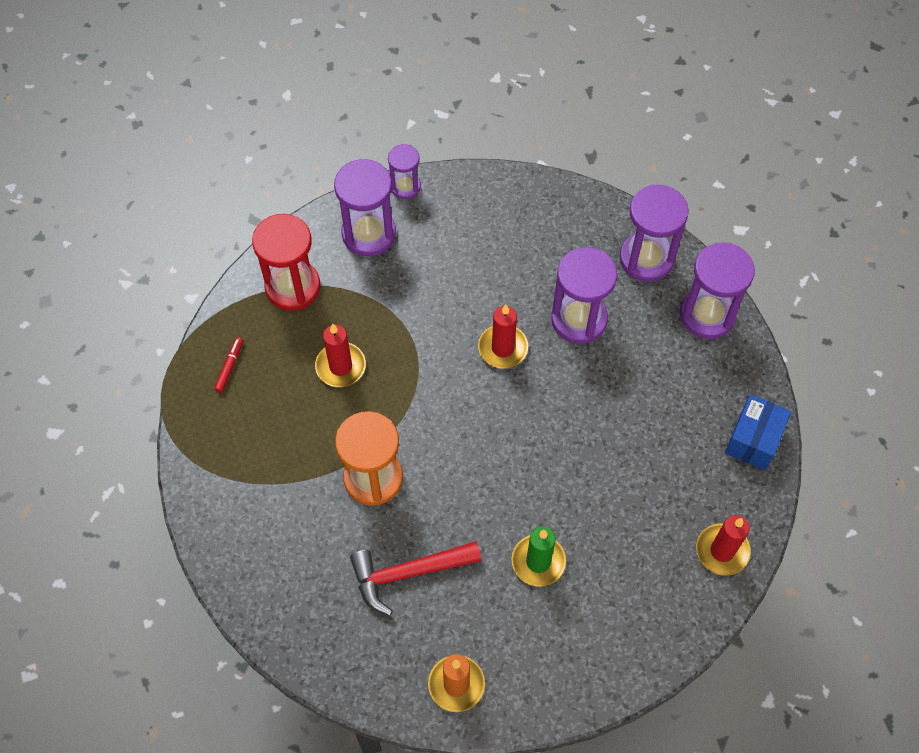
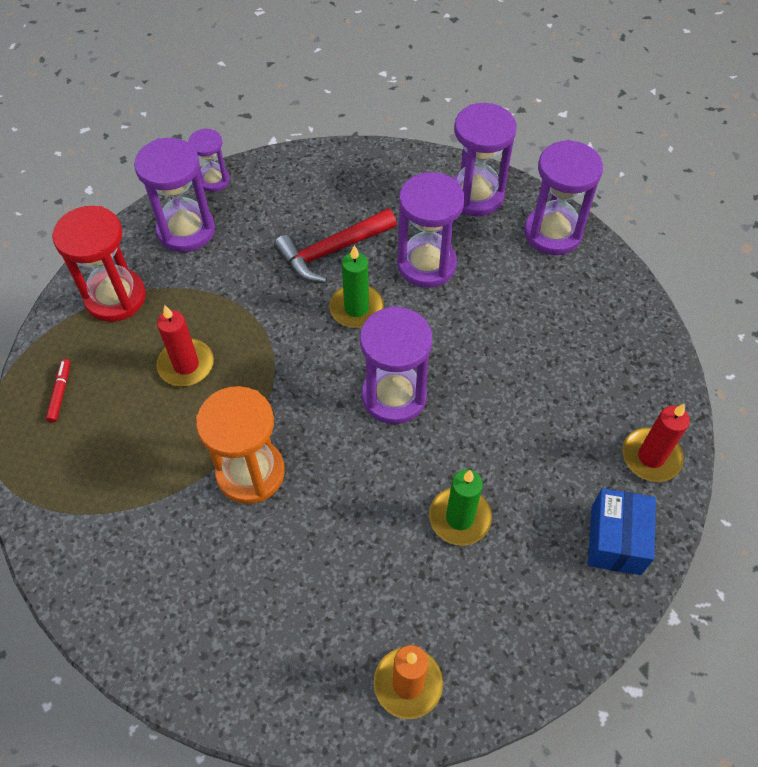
camera: 15 degrees left, 5 degrees down
(407, 573) = (316, 569): red hammer -> red hammer (331, 251)
(503, 348) = (356, 308): red candle -> green candle
(513, 440) = (394, 396): none -> purple hourglass
(753, 440) = (641, 339): blue box -> blue box (615, 540)

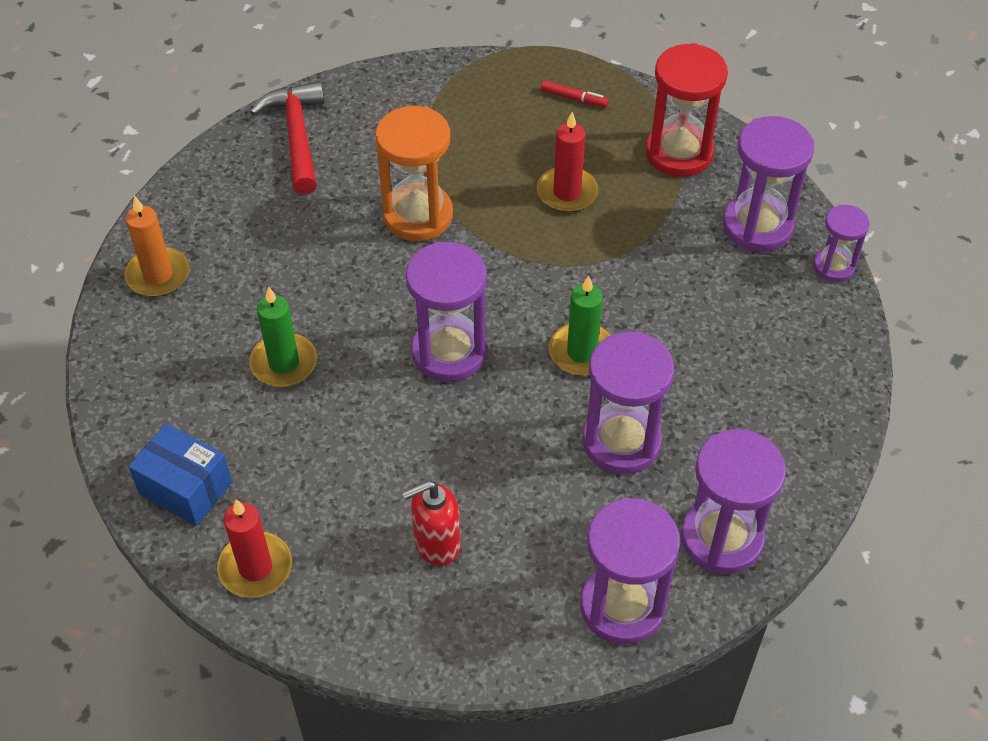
camera: 110 degrees right, 5 degrees down
(331, 251) = (677, 351): red hammer -> red hammer (297, 136)
(566, 347) = (436, 544): none -> red soap dispenser

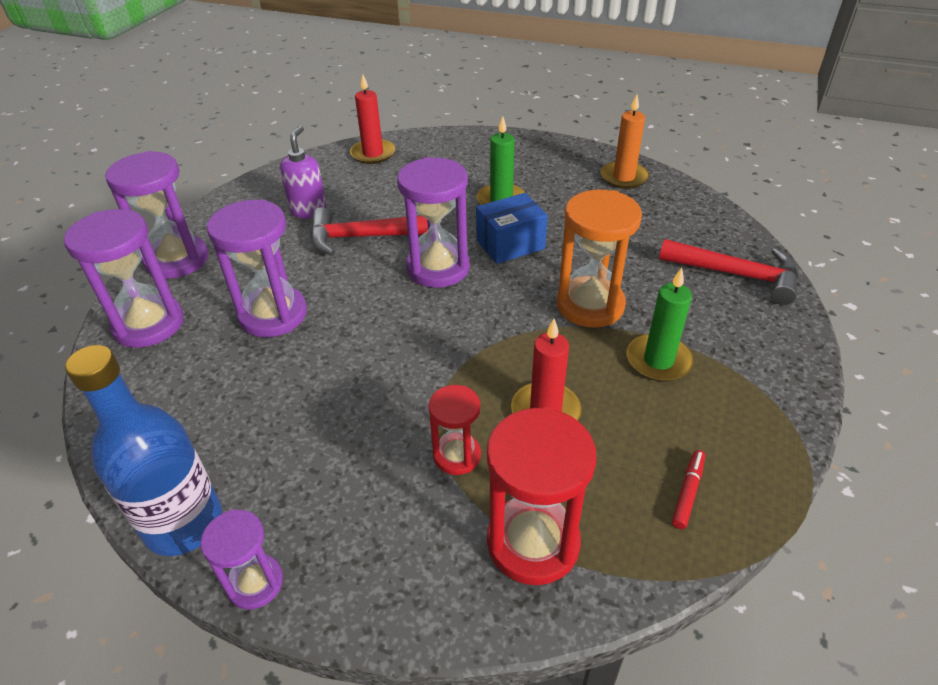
camera: 125 degrees right, 10 degrees down
(186, 488) = (447, 148): blue box -> blue box (510, 244)
(436, 544) = (309, 211): red soap dispenser -> purple soap dispenser
(447, 451) = (362, 237): none -> red hammer
(574, 98) = (687, 492): red marker -> red marker turned 150 degrees clockwise
(582, 352) = (366, 332): green candle -> green candle (658, 361)
(651, 221) = (457, 455): none -> red hourglass
(757, 226) = (371, 547): purple hourglass -> none
(842, 335) = (184, 523): none -> blue bottle

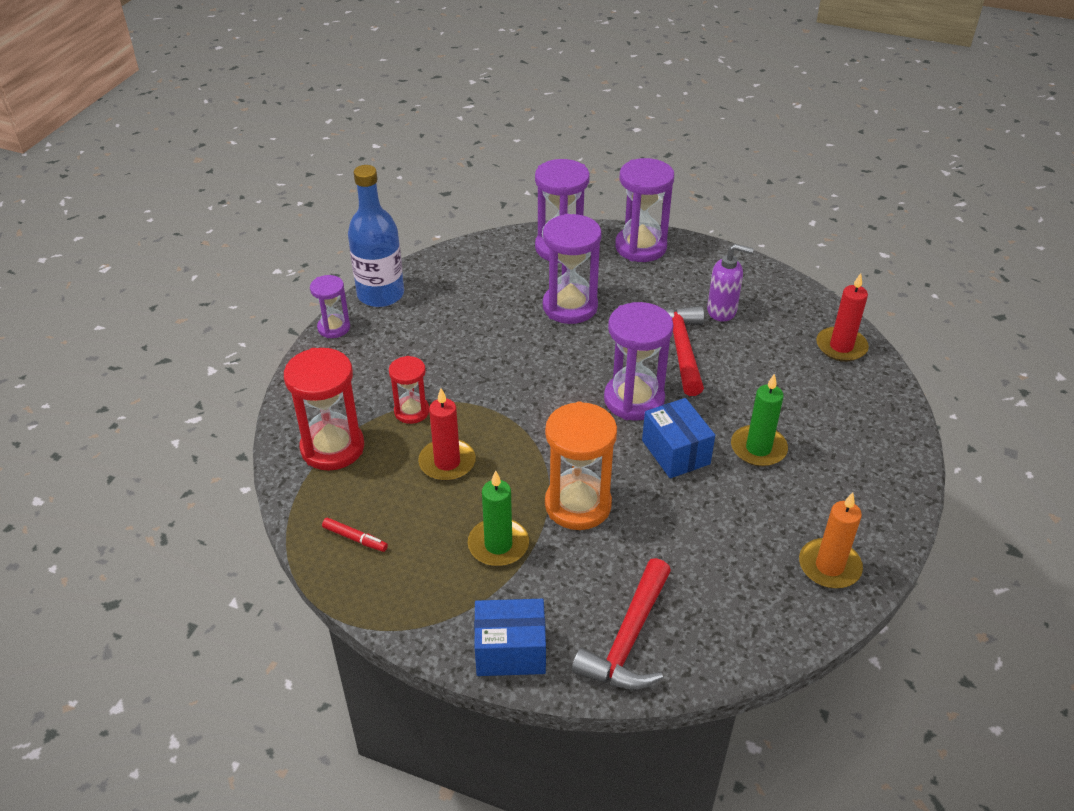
camera: 90 degrees right, 0 degrees up
(784, 346) = (510, 651): none -> blue box

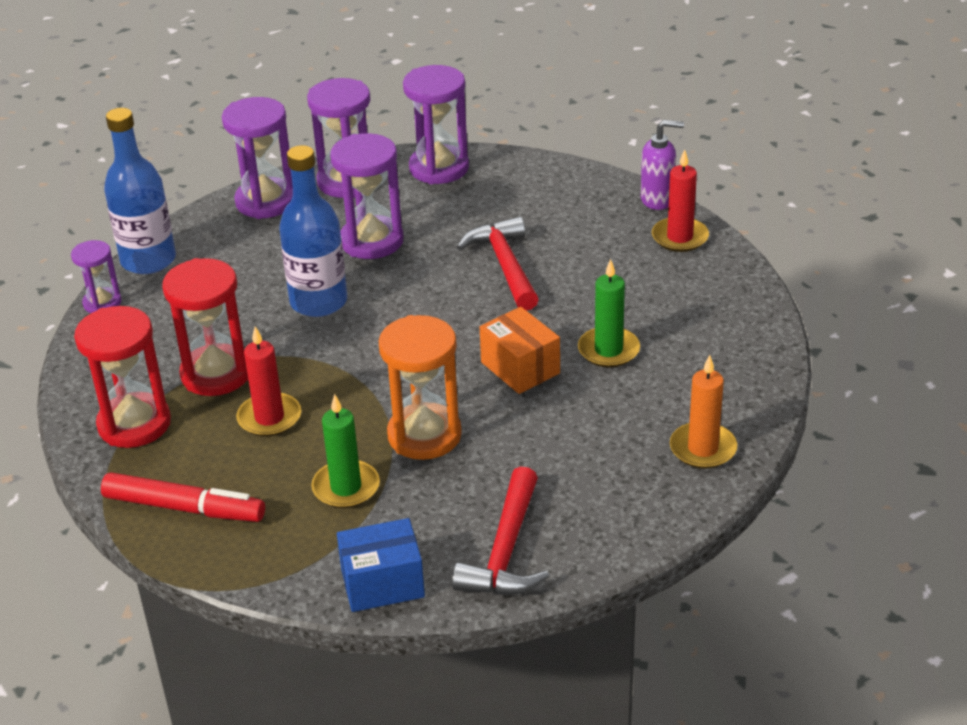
camera: 10 degrees left, 5 degrees down
(355, 538) = (184, 508): red marker -> red marker, size x2.06
(411, 411) = (216, 374): red hourglass -> red hourglass, size x1.74
(513, 357) = (318, 302): none -> blue bottle
(634, 400) = (464, 324): purple hourglass -> purple hourglass (266, 202)
(675, 452) = (520, 368): blue box -> orange box
(722, 311) = (543, 221): purple soap dispenser -> purple soap dispenser (657, 199)

